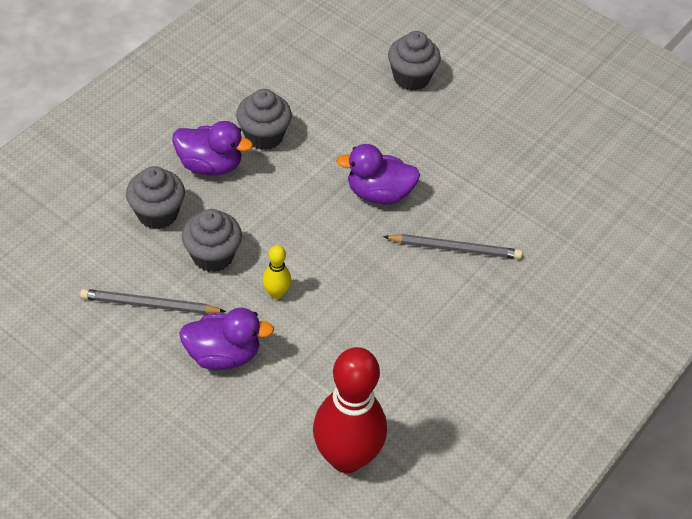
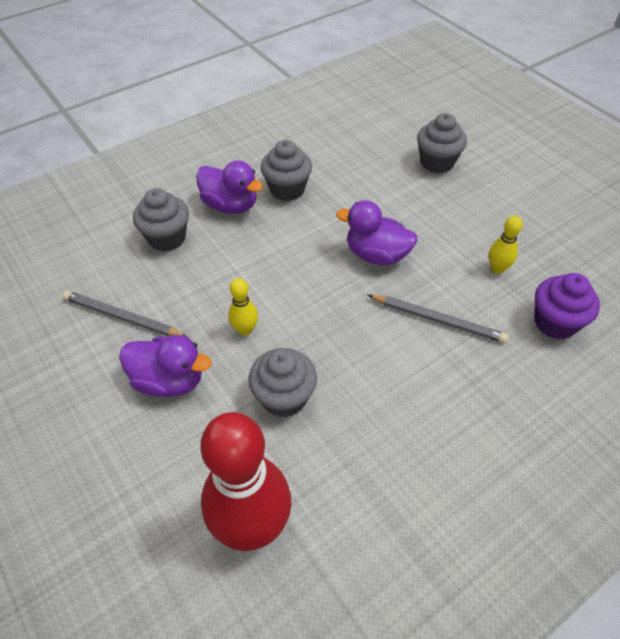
camera: 20 degrees right, 0 degrees up
(212, 256) = (199, 283): grey cupcake -> grey cupcake (284, 397)
(498, 187) = (497, 269): none -> yellow bowling pin
(560, 230) = (555, 322): none -> purple cupcake

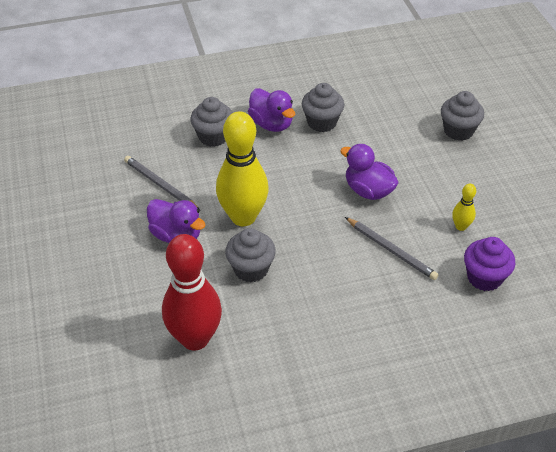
camera: 20 degrees right, 5 degrees down
(245, 330) = (243, 217): yellow bowling pin -> yellow bowling pin, size x2.29

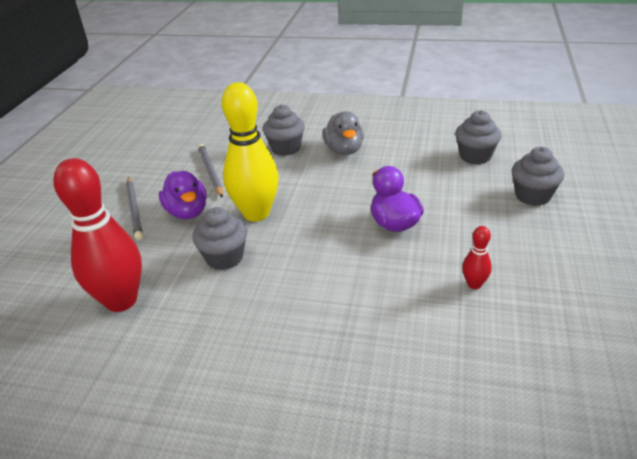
camera: 30 degrees right, 10 degrees down
(271, 124) = (344, 150): purple duck -> grey duck
(322, 122) = (392, 159): grey cupcake -> grey cupcake (475, 156)
(391, 250) = (377, 283): grey pencil -> grey pencil (134, 209)
(461, 226) = (474, 284): yellow bowling pin -> red bowling pin
(484, 277) = (467, 346): purple cupcake -> none

